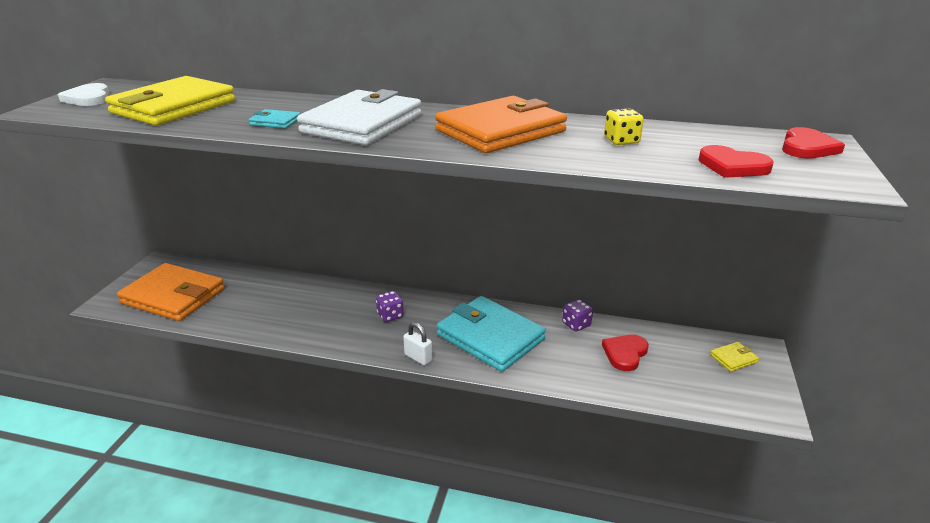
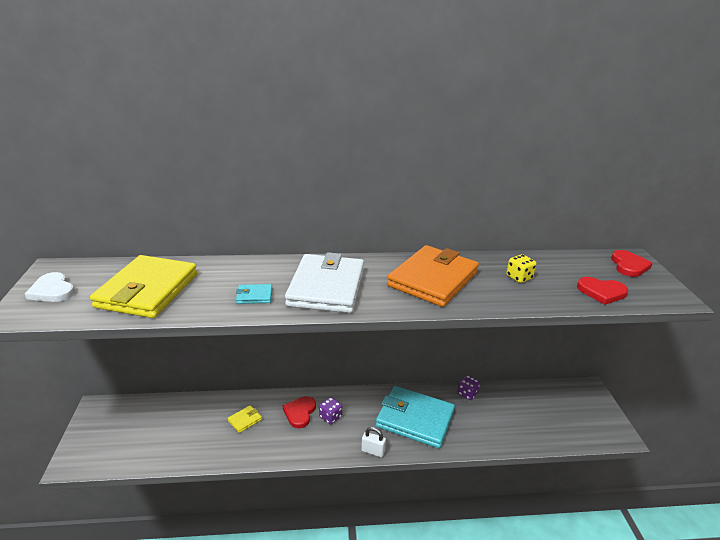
camera: 20 degrees left, 0 degrees up
(173, 296) = (132, 440): orange wallet -> none
(625, 353) = (511, 411): red heart -> red heart (300, 413)
(733, 358) = (577, 398): yellow wallet -> yellow wallet (245, 420)

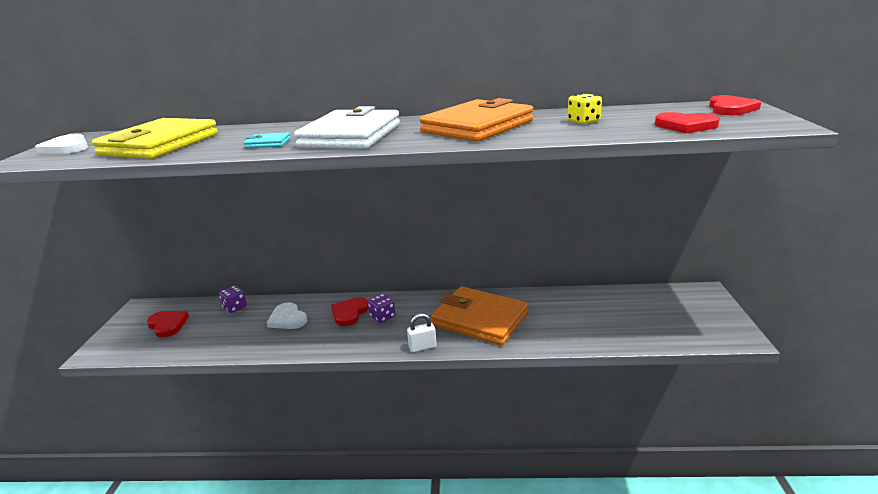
camera: 10 degrees right, 5 degrees down
(131, 428) = (167, 325): none -> red heart
(245, 420) = (287, 319): yellow wallet -> white heart
(373, 451) = (422, 347): white padlock -> white padlock turned 45 degrees counterclockwise
(415, 419) = (480, 319): turquoise wallet -> orange wallet
(467, 393) = (549, 297): purple dice -> purple dice (235, 307)

